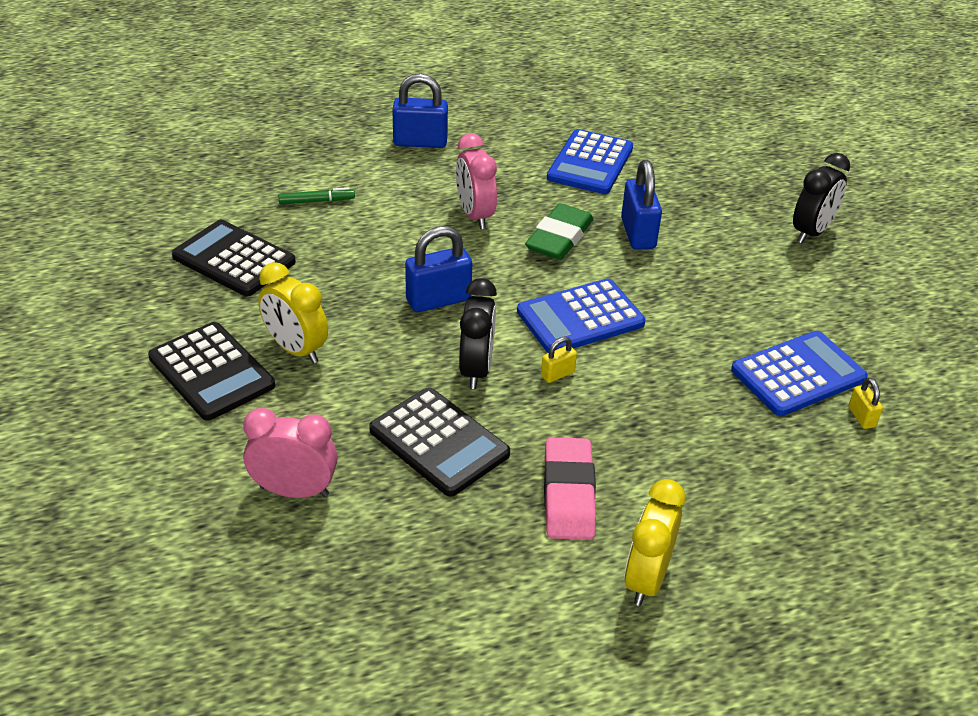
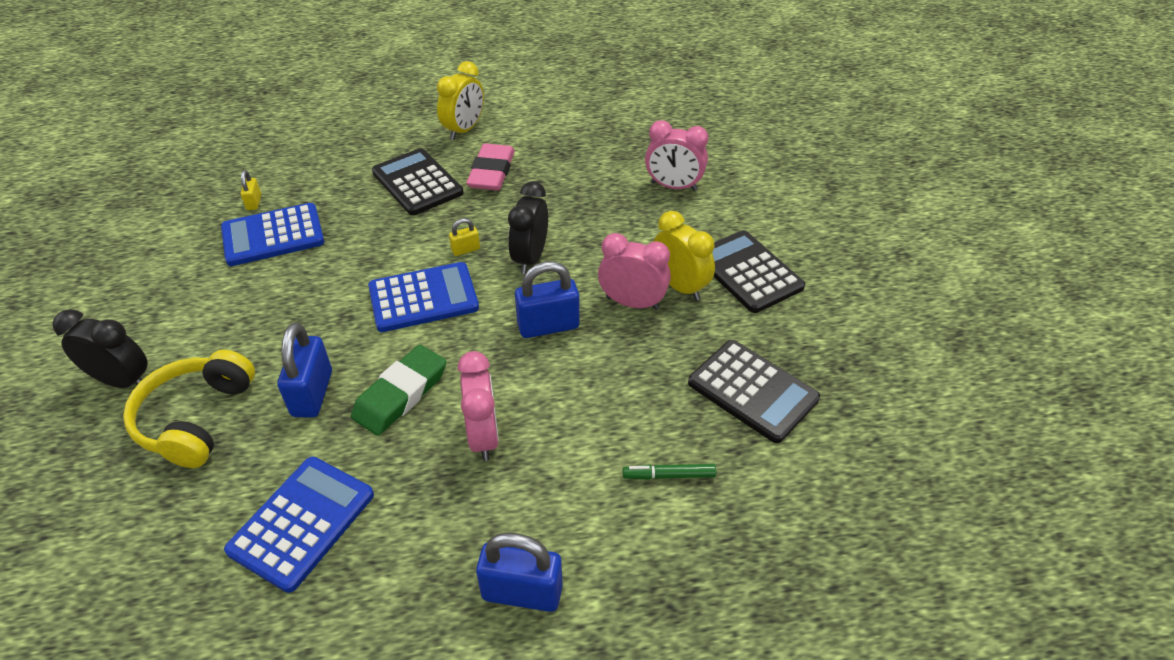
camera: 170 degrees left, 5 degrees up
(350, 328) = (632, 303): none -> pink clock
(439, 442) = (571, 208): black calculator -> black calculator (417, 183)
(722, 212) = (196, 418): none -> yellow headphones
(811, 232) = (122, 381): black clock -> black clock turned 60 degrees clockwise

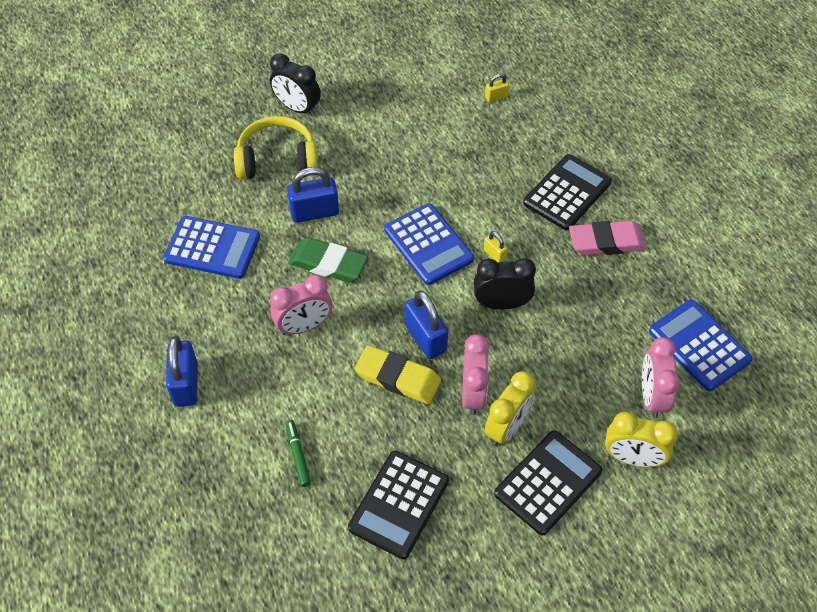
camera: 75 degrees right, 10 degrees up
(122, 381) = (297, 108): black clock -> black clock turned 120 degrees clockwise
(273, 235) = (462, 125): blue calculator -> blue calculator (699, 345)
(464, 130) = (661, 201): yellow clock -> yellow clock (632, 458)
(592, 360) = (398, 378): none -> yellow eraser

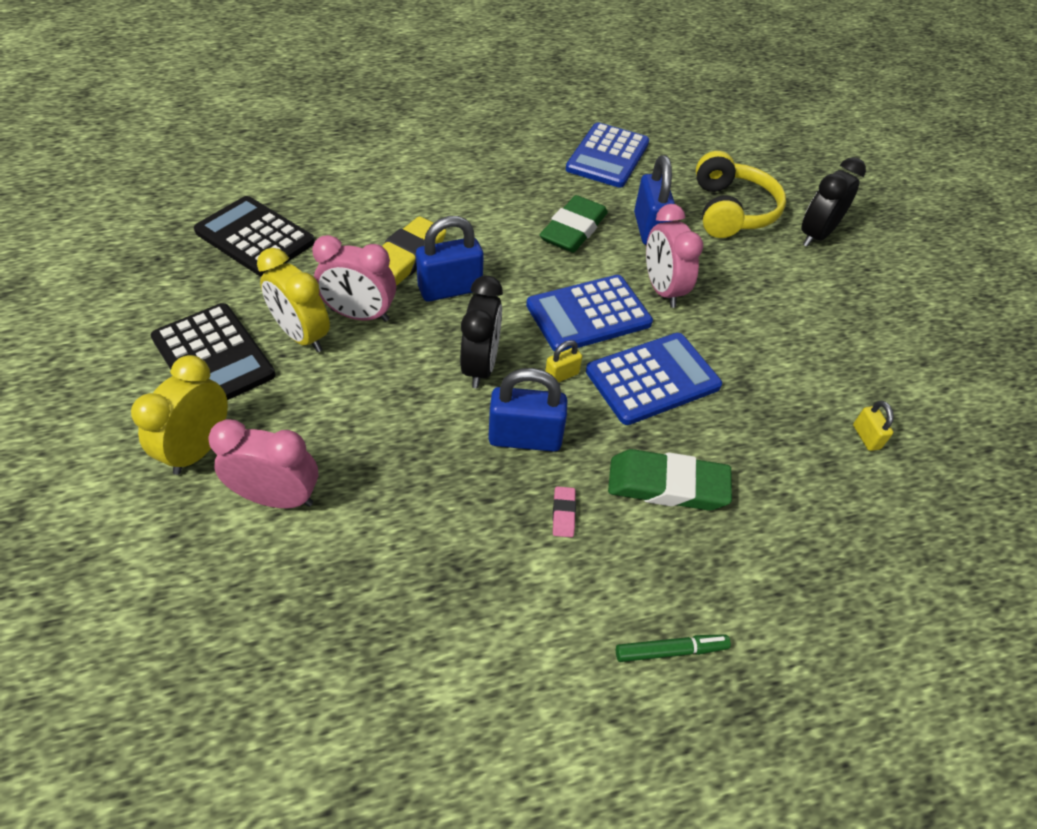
camera: 95 degrees right, 5 degrees down
(186, 384) = (449, 128): blue padlock -> blue padlock (525, 438)
(298, 455) = (344, 181): green marker -> green marker (670, 650)
(304, 326) = (494, 203): pink clock -> pink clock (662, 290)
(567, 193) = (667, 485): black calculator -> green eraser
(606, 242) = (563, 513): pink eraser -> pink eraser, size x0.43
(699, 345) = (337, 590): blue calculator -> blue calculator (652, 379)

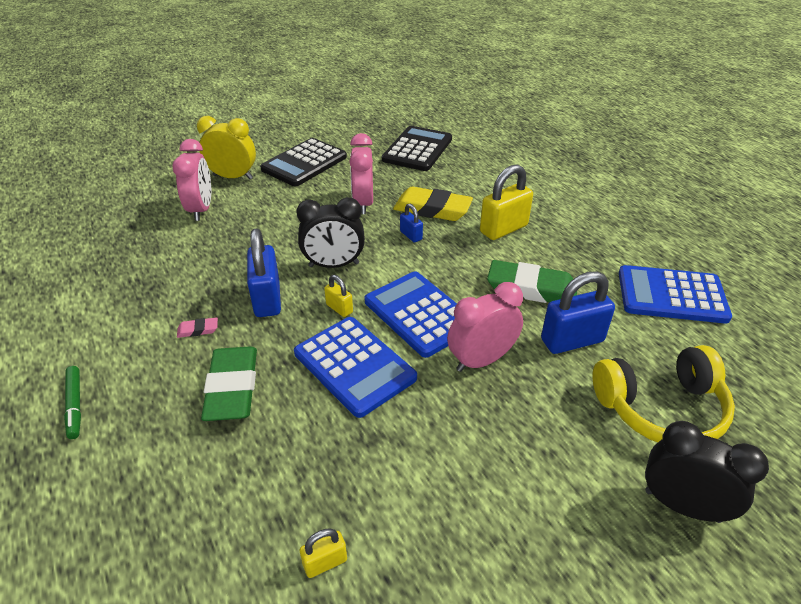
camera: 80 degrees right, 10 degrees down
(302, 336) = (334, 187): yellow clock -> none
(450, 289) = (411, 235): blue padlock -> blue padlock, size x0.51
(470, 218) = (503, 229): none -> yellow padlock

